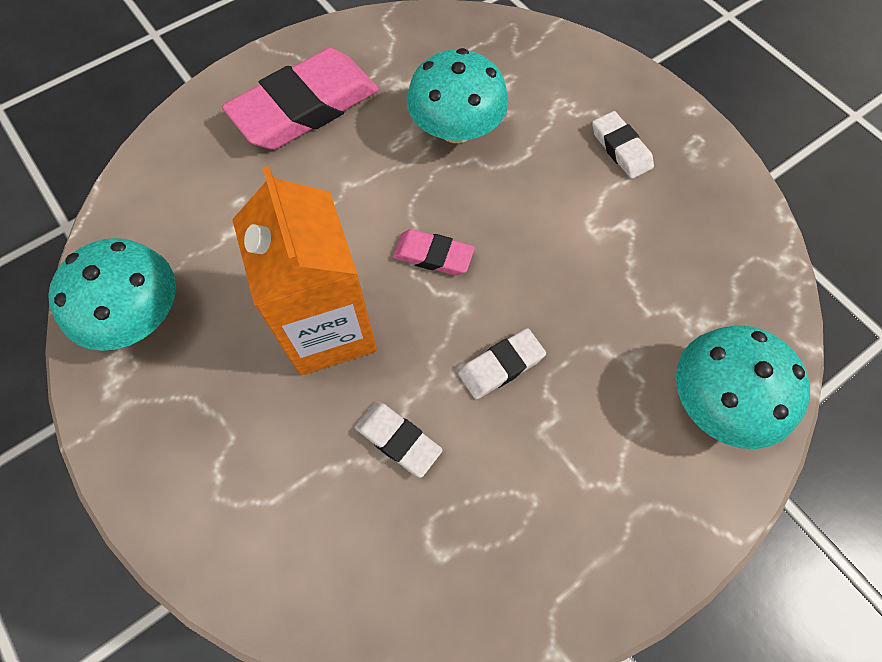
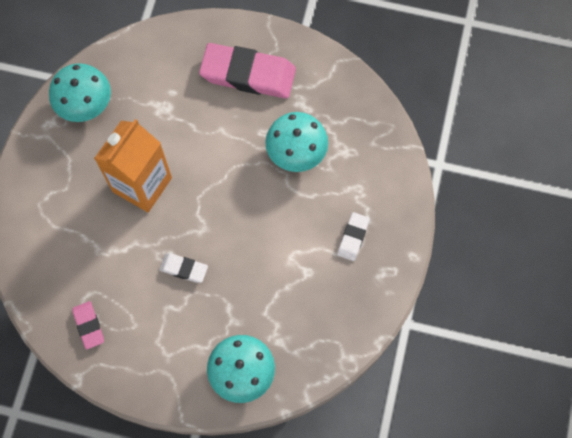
camera: 50 degrees right, 5 degrees up
(398, 440) = (116, 253): white eraser -> none
(433, 255) = (215, 198): pink eraser -> pink eraser (89, 325)

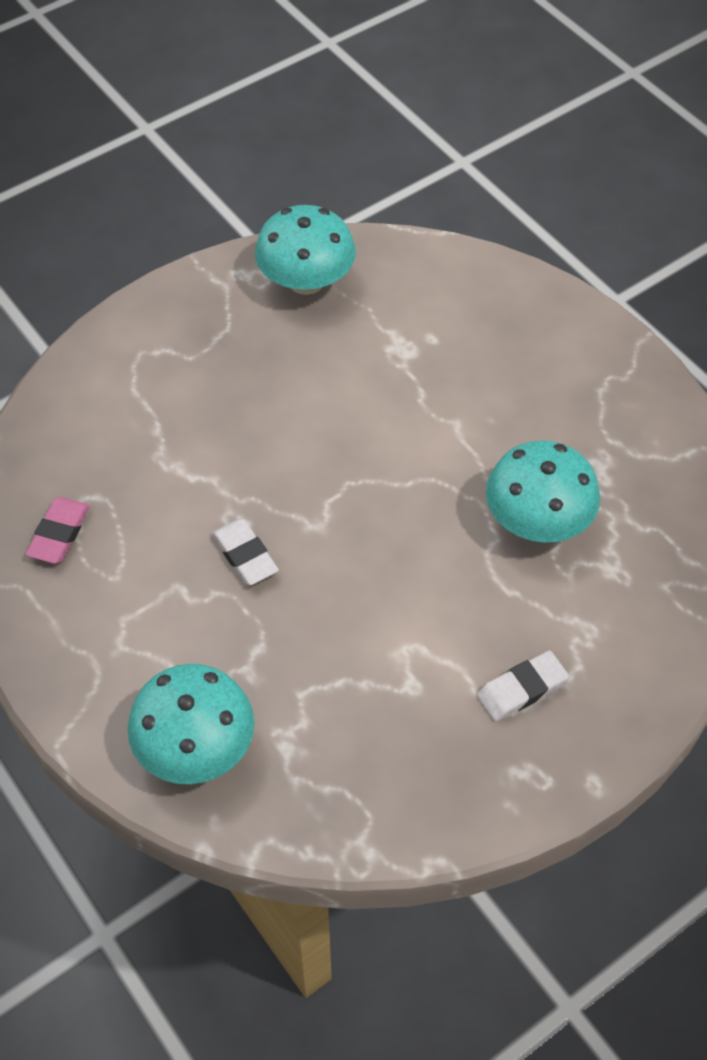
camera: 40 degrees right, 15 degrees down
(142, 184) = (289, 417): orange carton -> none
(248, 74) = (555, 382): pink eraser -> none

